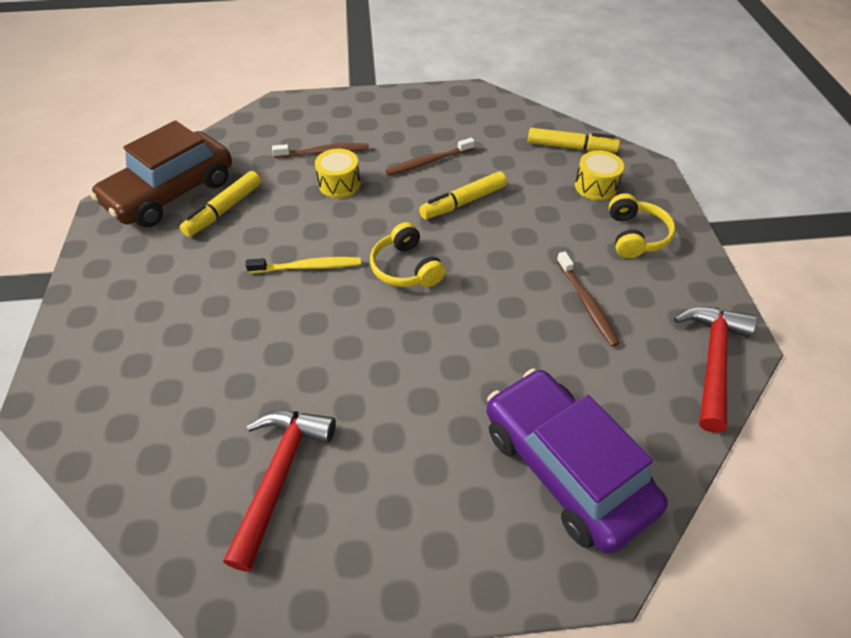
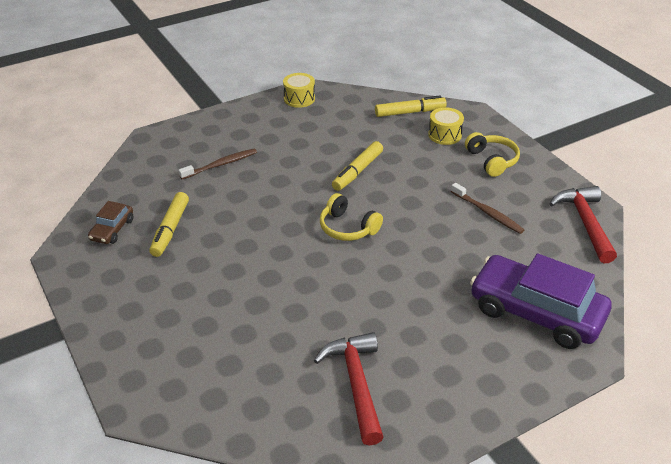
camera: 25 degrees left, 10 degrees down
(171, 193) = (112, 230): brown car -> brown car, size x0.46
(308, 267) = (272, 249): yellow toothbrush -> none
(339, 184) = (252, 184): yellow drum -> yellow drum (299, 99)
(428, 162) = (310, 150): brown toothbrush -> none

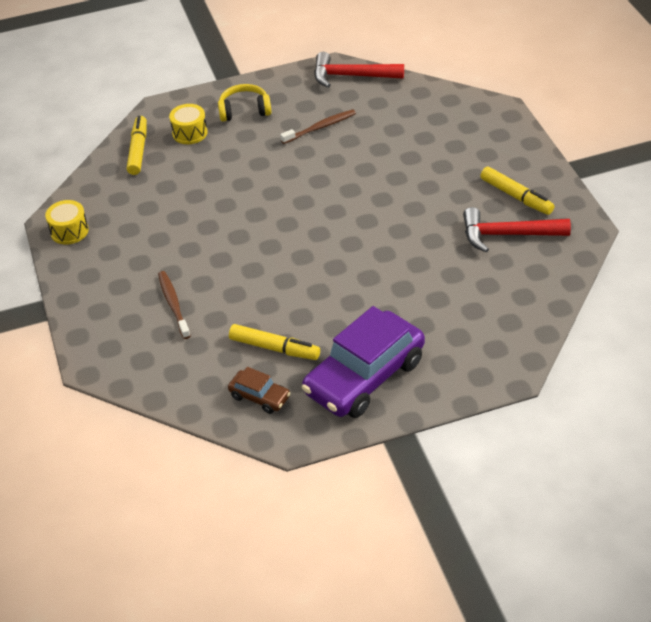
camera: 75 degrees left, 5 degrees up
(347, 228) = (313, 218): yellow headphones -> none
(357, 171) = (227, 201): yellow marker -> yellow marker (516, 196)
(536, 312) = (450, 125): purple car -> purple car (364, 377)

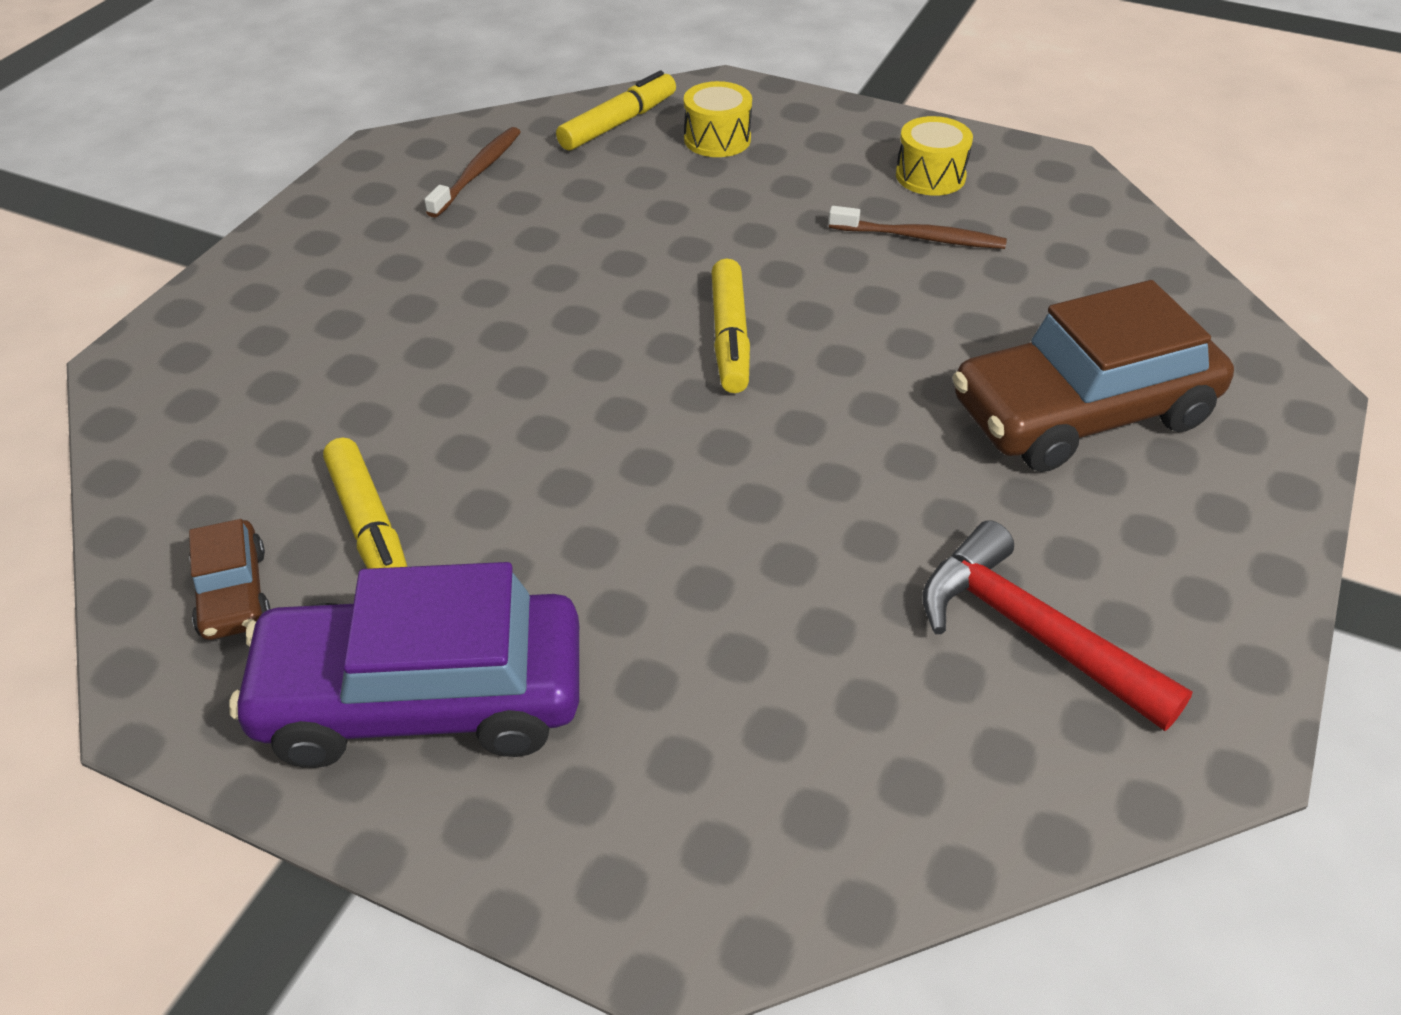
camera: 40 degrees right, 0 degrees up
(69, 231) = (384, 171): yellow drum -> yellow drum (930, 176)
(173, 304) = (348, 354): brown toothbrush -> brown toothbrush (477, 172)
(244, 110) = (836, 152): yellow headphones -> none
(351, 76) = (1072, 192): red hammer -> none
(446, 158) = (1082, 412): none -> brown car
(516, 196) = (1140, 570): yellow marker -> yellow marker (729, 337)

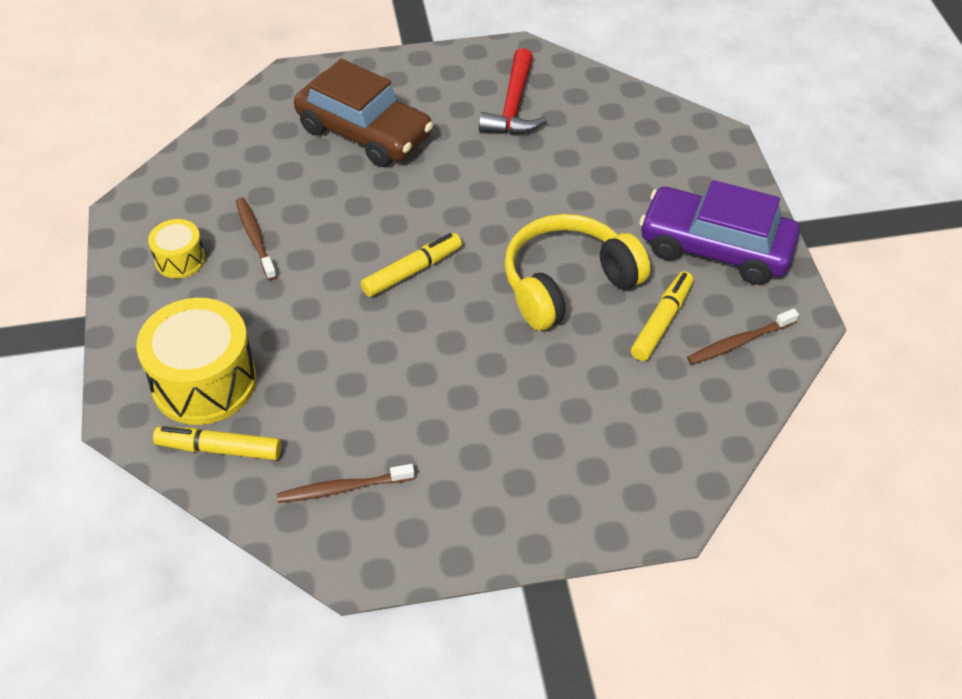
camera: 125 degrees left, 5 degrees up
(233, 593) = (739, 342): brown car -> brown toothbrush
(421, 698) = (715, 248): purple car -> purple car turned 150 degrees clockwise
(548, 470) = (567, 284): none -> yellow headphones
(717, 139) = (204, 382): yellow drum -> yellow drum, size x1.93

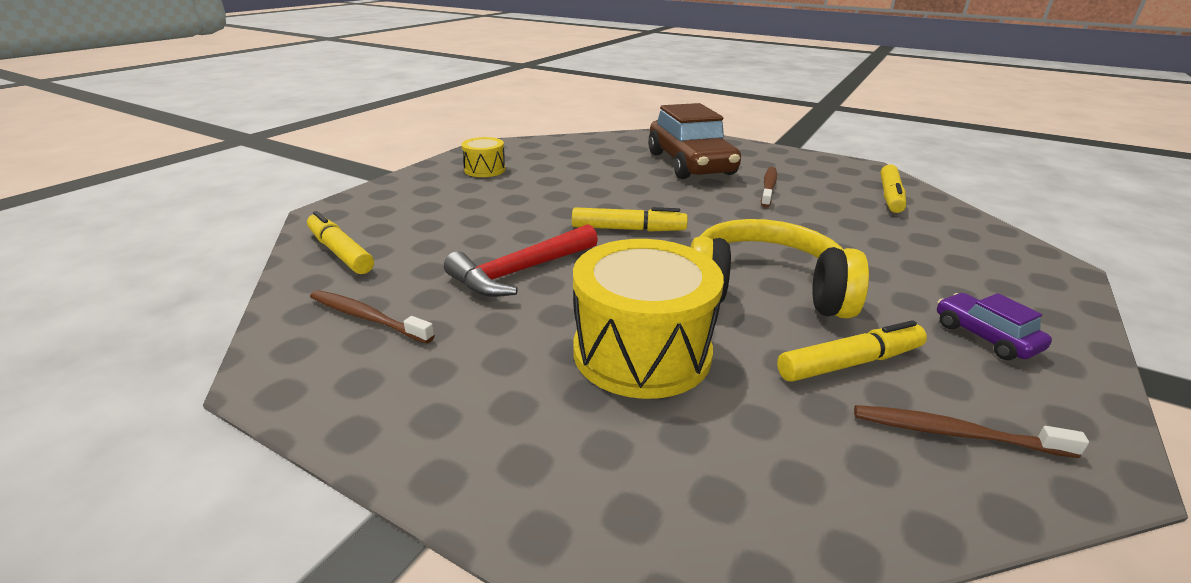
camera: 40 degrees right, 20 degrees down
(204, 382) = (397, 219): yellow drum -> yellow drum (642, 352)
(255, 238) = (544, 177): brown toothbrush -> brown toothbrush (768, 187)
(513, 106) = (831, 187): red hammer -> red hammer (520, 272)
(567, 96) = (890, 196): none -> yellow marker
(715, 248) = (985, 336): purple car -> purple car, size x0.46

